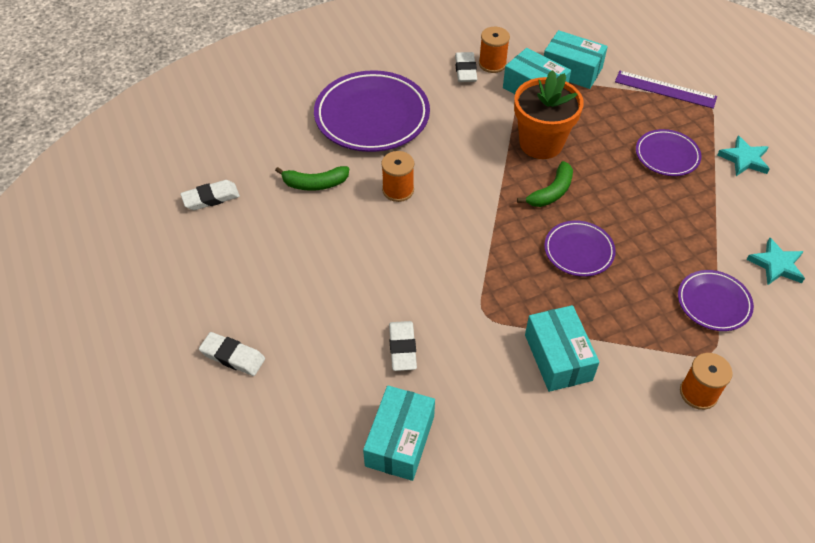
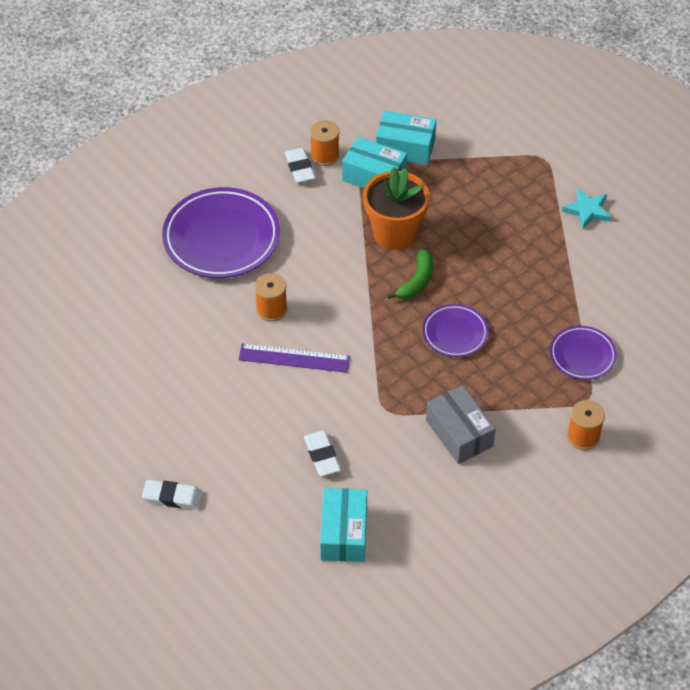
camera: 15 degrees left, 0 degrees up
(211, 198) = (93, 355): white eraser -> none
(315, 184) = (189, 320): green banana -> none
(558, 357) = (459, 433): turquoise box -> grey box
(665, 89) = (501, 151): purple ruler -> purple ruler (294, 358)
(667, 156) = (515, 221): purple plate -> none
(776, 265) = (631, 308): turquoise star -> none

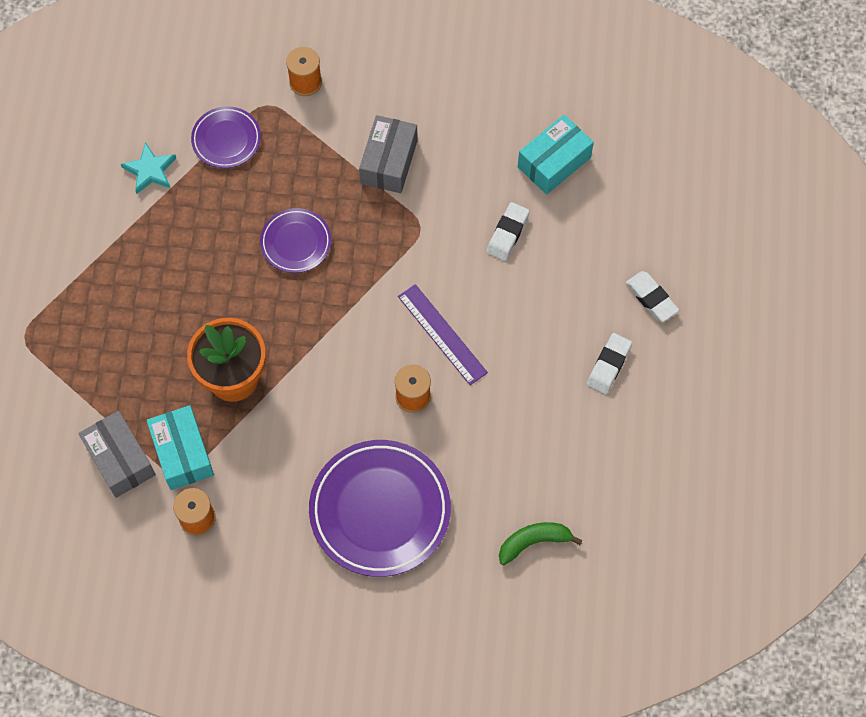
camera: 135 degrees left, 15 degrees up
(300, 168) = (234, 525): white eraser -> white eraser (609, 365)
(405, 147) = (120, 459): turquoise box -> grey box
(416, 281) = (270, 315): green banana -> green banana (533, 542)
(587, 210) = (58, 254): turquoise star -> turquoise star (150, 170)

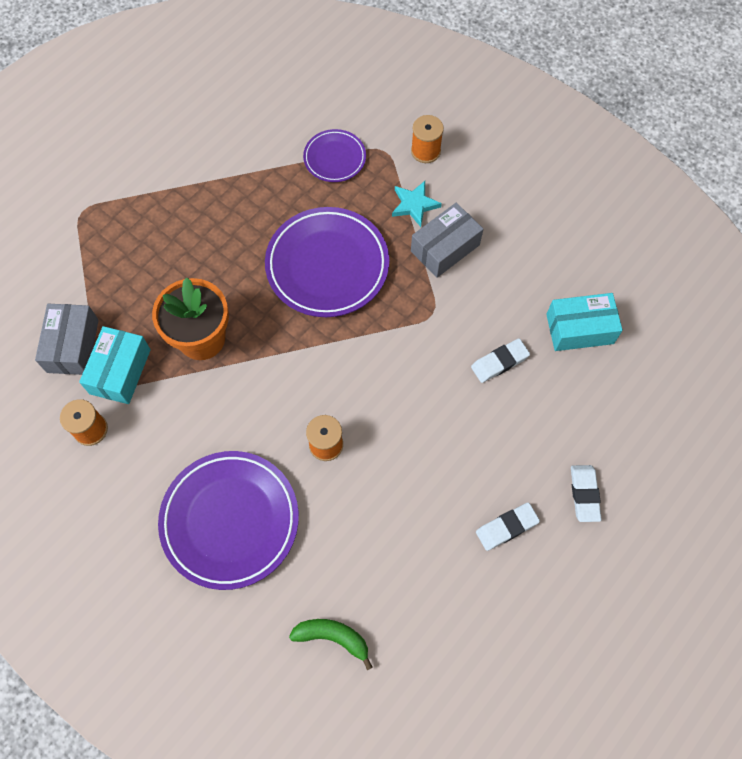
camera: 35 degrees right, 0 degrees up
(150, 170) = (262, 148): turquoise star -> turquoise star (414, 205)
(296, 242) = (327, 265): purple plate -> purple plate, size x1.87
(442, 334) = (386, 410): purple ruler -> none

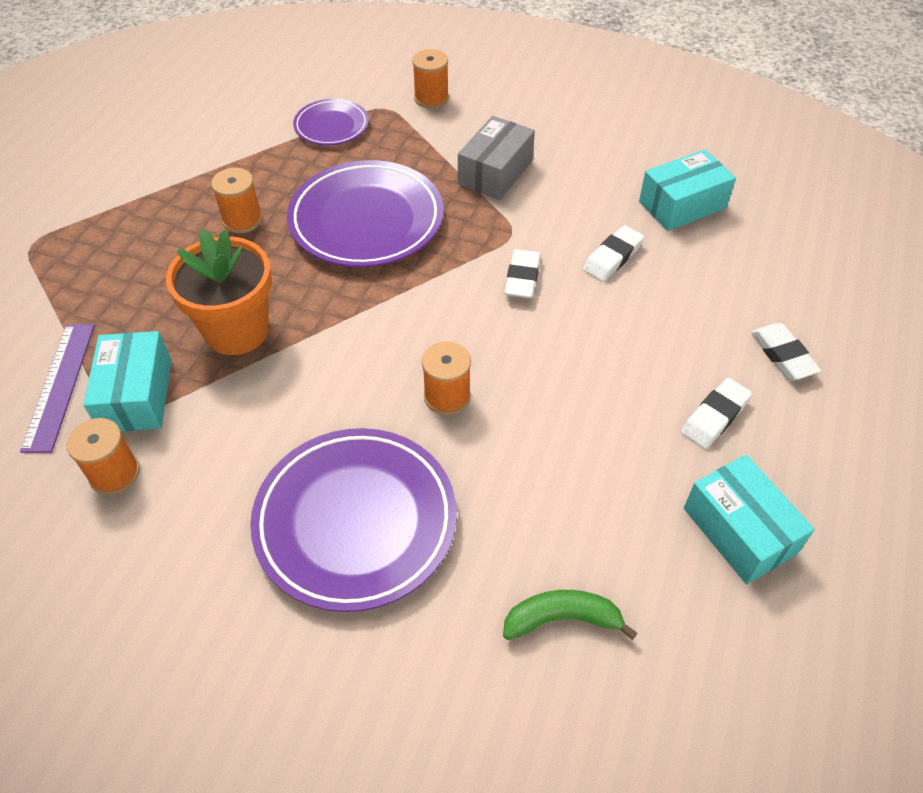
camera: 20 degrees left, 15 degrees down
(73, 346) = (59, 385): grey box -> purple ruler
(236, 235) = (242, 220): none -> orange spool
(414, 205) = (442, 144): turquoise star -> none
(422, 359) = (522, 278): none -> white eraser
(478, 620) = (739, 531): none -> turquoise box

